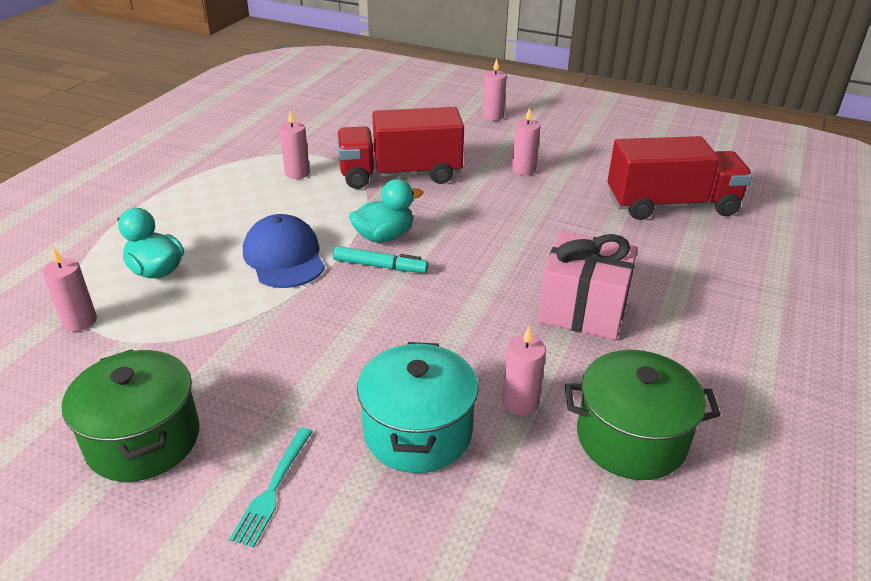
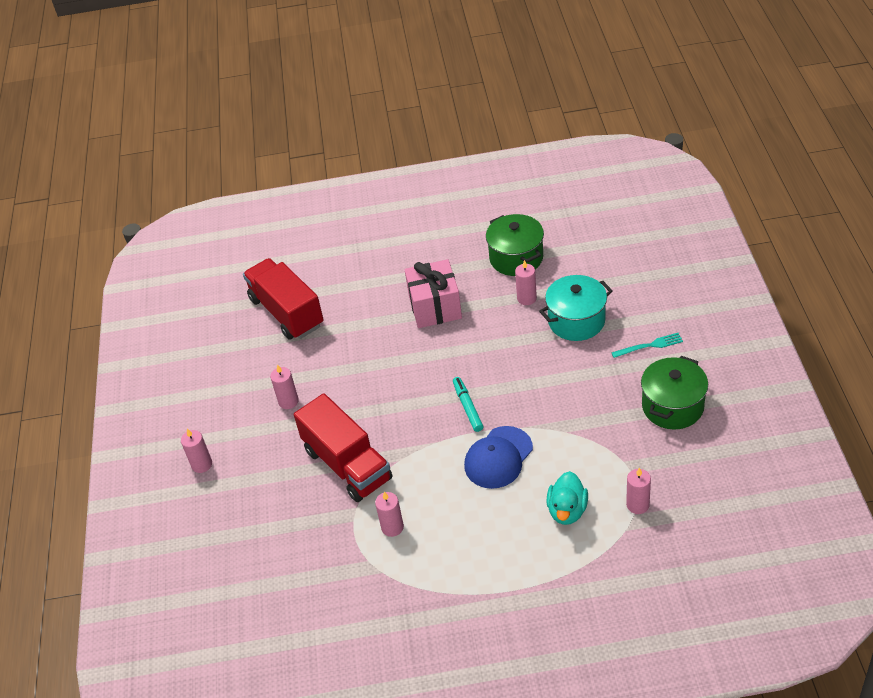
camera: 115 degrees left, 10 degrees up
(384, 236) = (435, 424): turquoise duck -> none

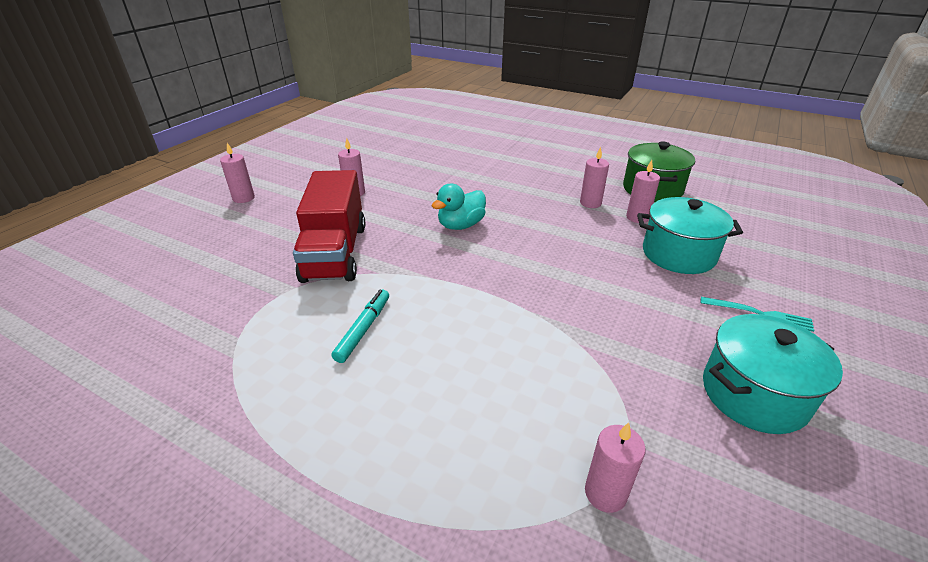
camera: 30 degrees right, 10 degrees down
(286, 312) = (425, 149): red truck -> none
(392, 527) = (299, 323): pink candle -> pink candle (590, 203)
(435, 307) = (543, 189): pink gift -> none
(468, 407) = (492, 266): turquoise marker -> turquoise marker (363, 329)
(498, 457) = (475, 324): blue cap -> none
(567, 510) = (496, 431): turquoise duck -> turquoise duck (461, 225)
(672, 406) = (754, 394): green pot -> turquoise pot

